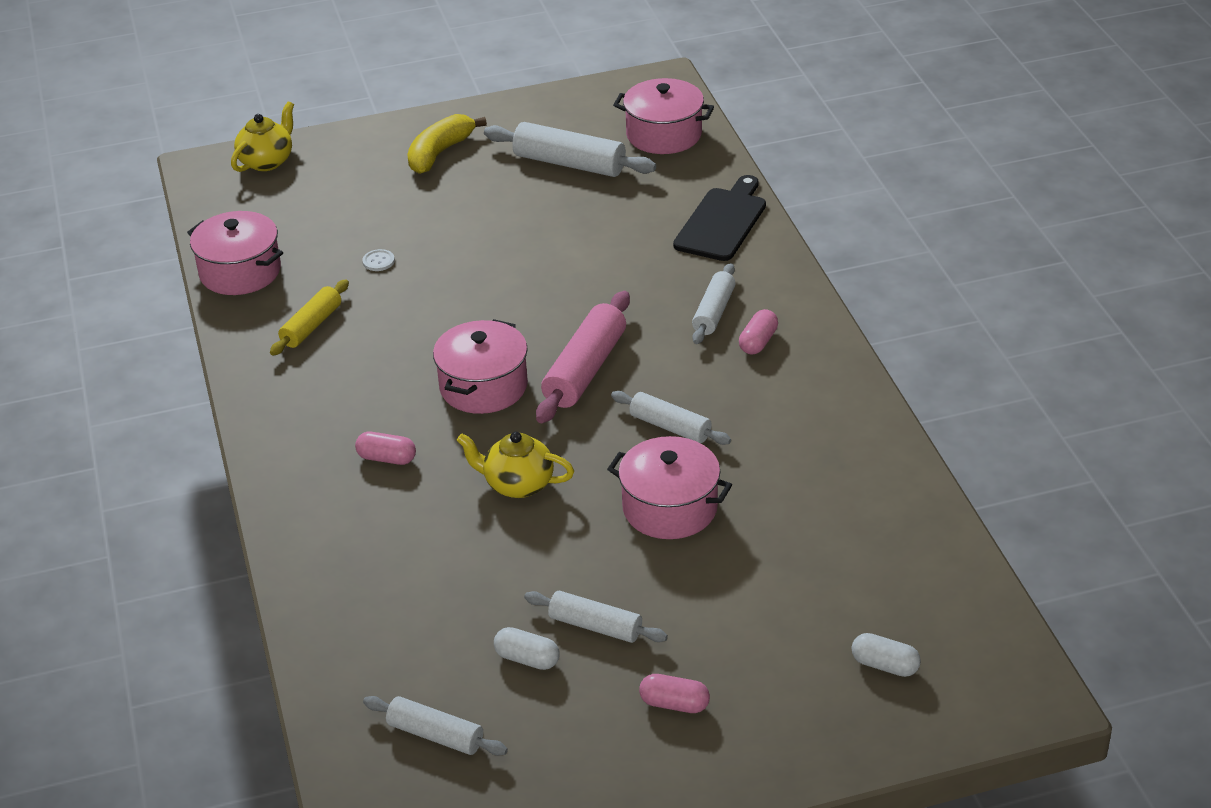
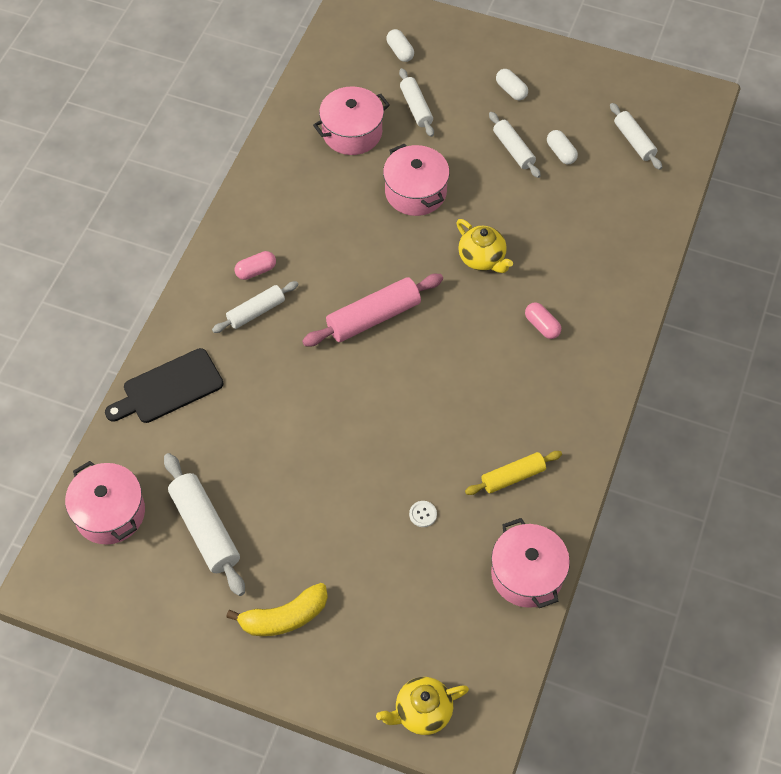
camera: 145 degrees left, 20 degrees up
(483, 386) = (443, 345): pink pot -> pink pot (352, 132)
(670, 427) = (365, 243): white rolling pin -> white rolling pin (416, 107)
(674, 704) = (511, 90): pink capsule -> white capsule

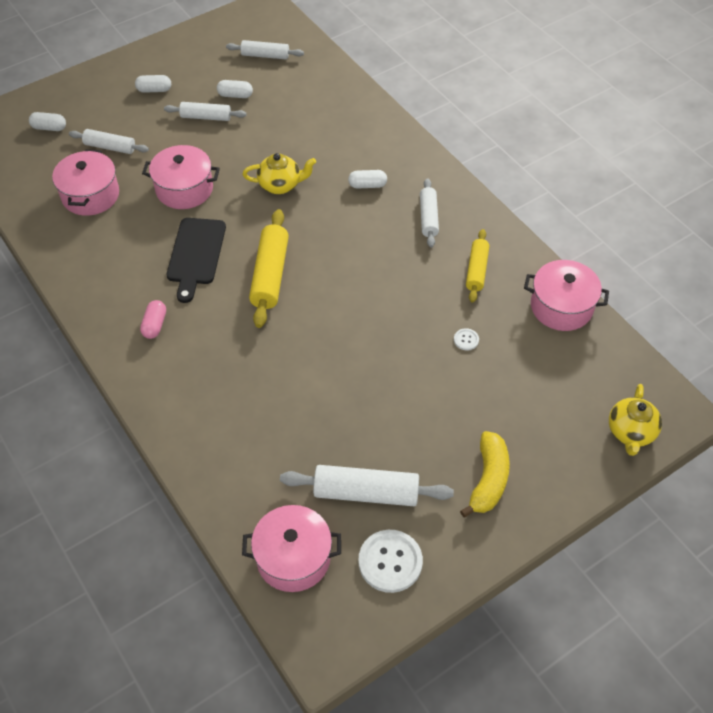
camera: 55 degrees left, 5 degrees down
(153, 586) = (390, 562): none -> white button
(168, 388) = (209, 446): black cutting board -> black cutting board (195, 254)
(256, 312) = (193, 346): white rolling pin -> white rolling pin (428, 217)
(373, 317) = (270, 275): pink rolling pin -> yellow rolling pin
(542, 326) = (367, 185): pink capsule -> white capsule

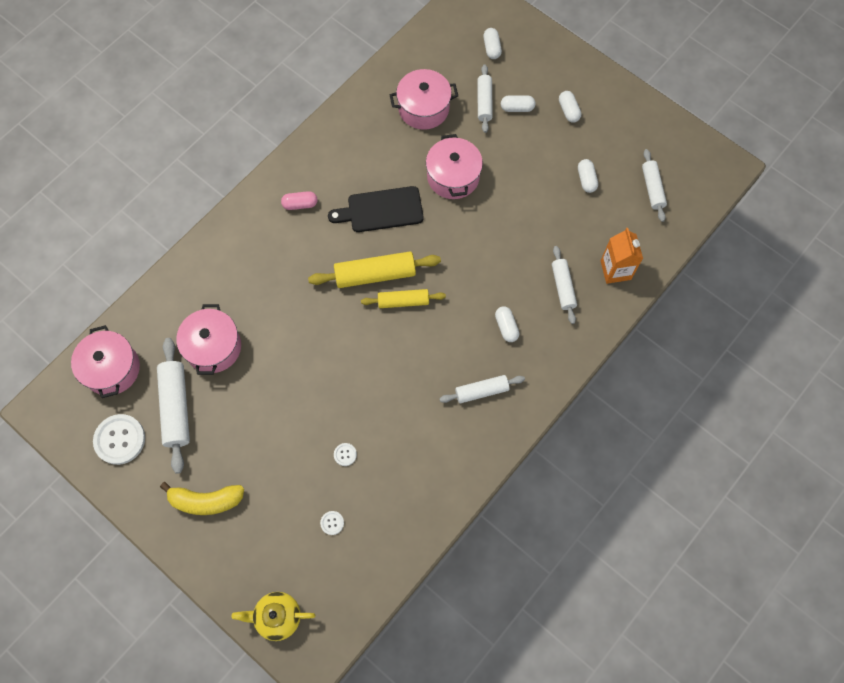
camera: 75 degrees right, 15 degrees up
(130, 125) = (517, 108): none -> white capsule
(206, 117) = (548, 164): white rolling pin -> white rolling pin (563, 287)
(280, 185) = (482, 252): yellow teapot -> none
(337, 98) = (615, 270): none -> orange carton
(476, 270) = (428, 448): yellow rolling pin -> yellow rolling pin (403, 301)
(538, 365) = (332, 523): none -> white button
(561, 307) = (405, 534): pink pot -> pink pot (213, 347)

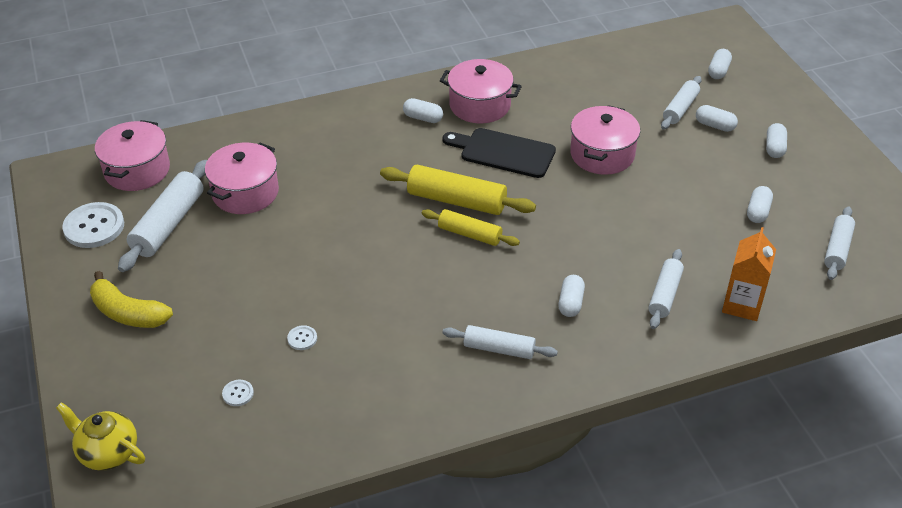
camera: 30 degrees right, 25 degrees down
(300, 204) = (423, 118): pink capsule -> white capsule
(423, 108) = (609, 91): pink pot -> pink pot (480, 105)

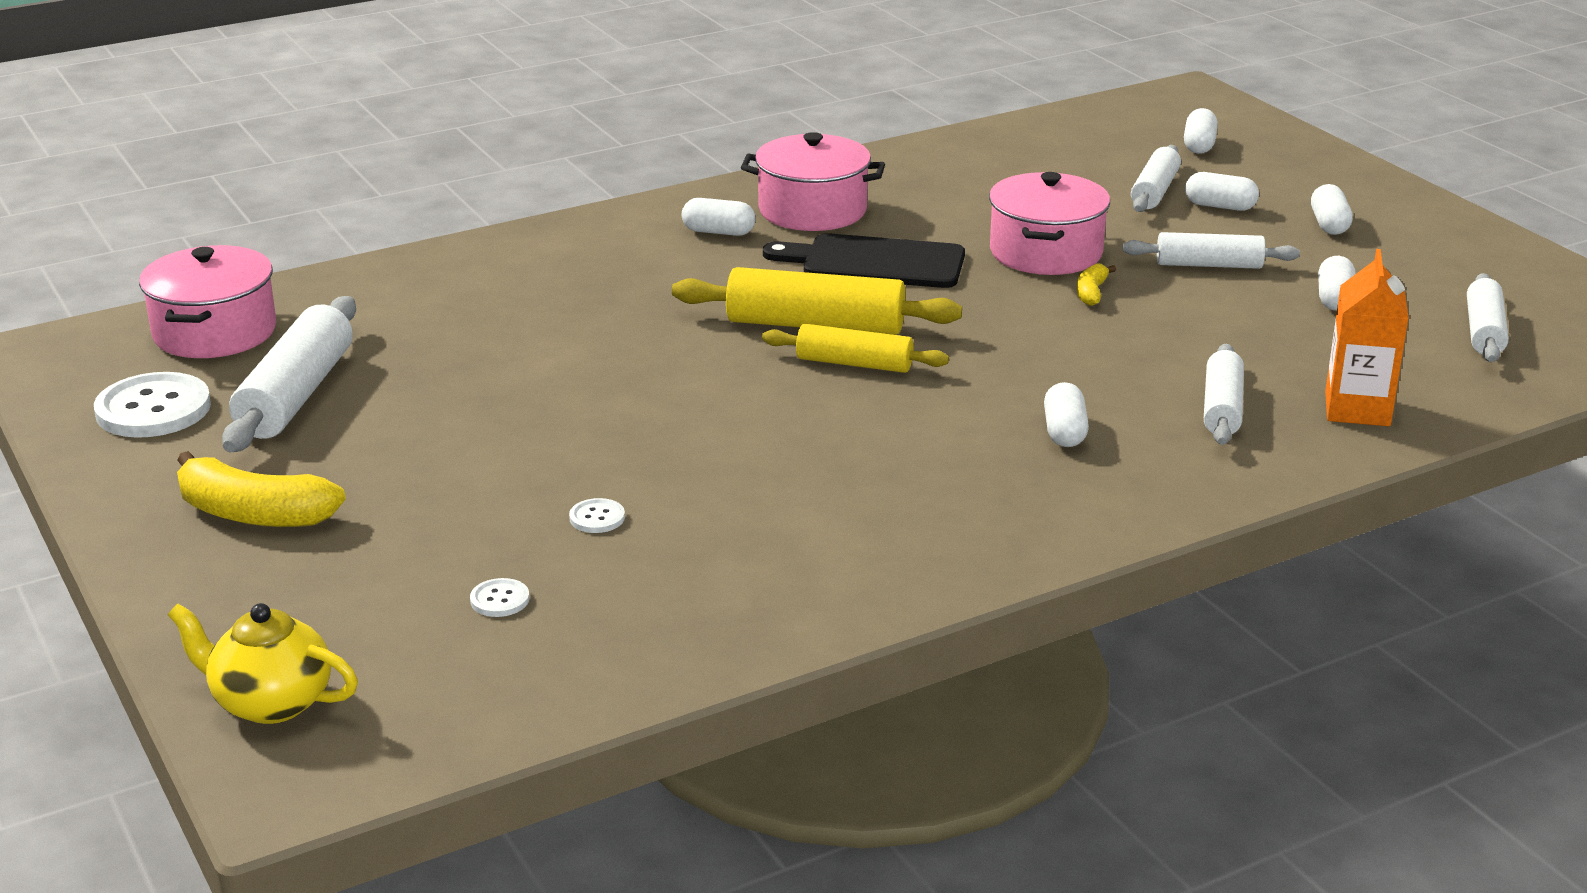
camera: 10 degrees left, 15 degrees down
(245, 192) = (428, 344): pink pot -> none
(499, 349) = (961, 499): white rolling pin -> white rolling pin (1209, 265)
(618, 191) = (1092, 293): none -> yellow banana

